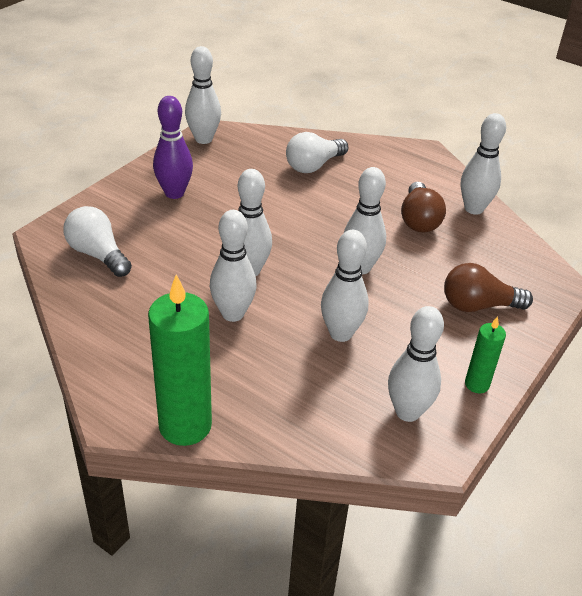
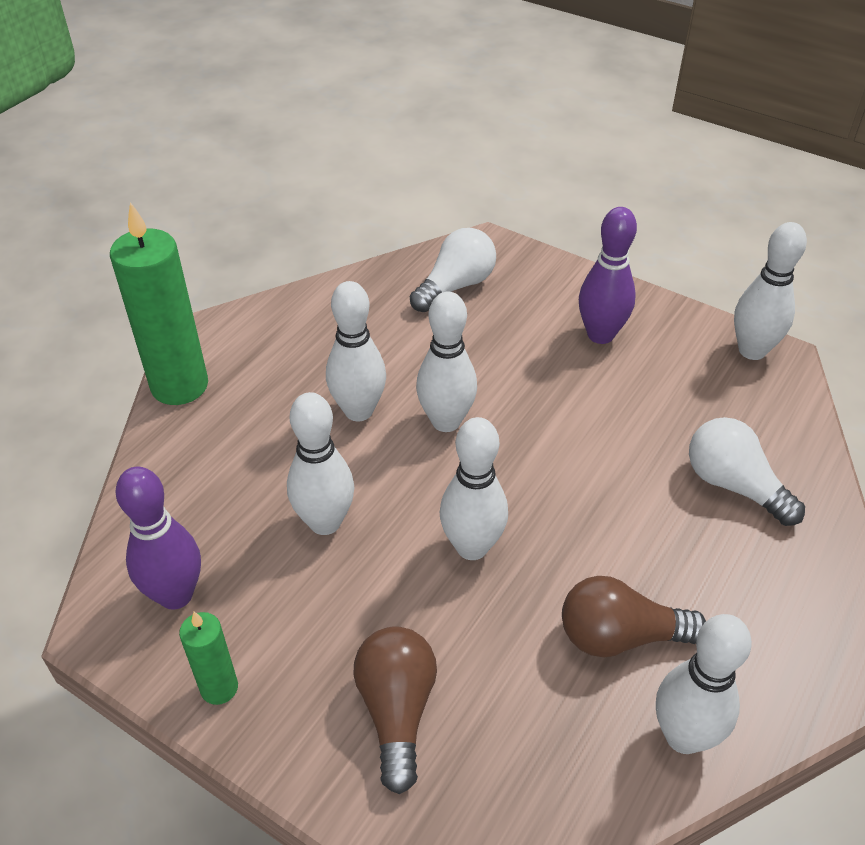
camera: 90 degrees right, 5 degrees up
(407, 412) = (176, 595): white bowling pin -> purple bowling pin

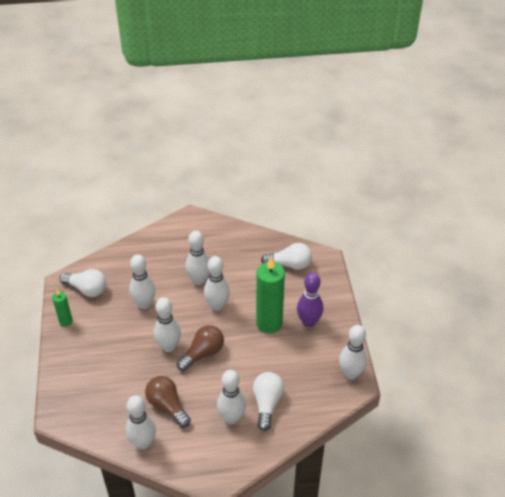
camera: 50 degrees right, 0 degrees up
(176, 595) = (87, 289): purple bowling pin -> white light bulb
(179, 386) = (165, 229): green candle -> green candle (269, 323)
(397, 711) = (92, 366): brown light bulb -> brown light bulb (203, 353)
(727, 552) = (232, 418): none -> white bowling pin

